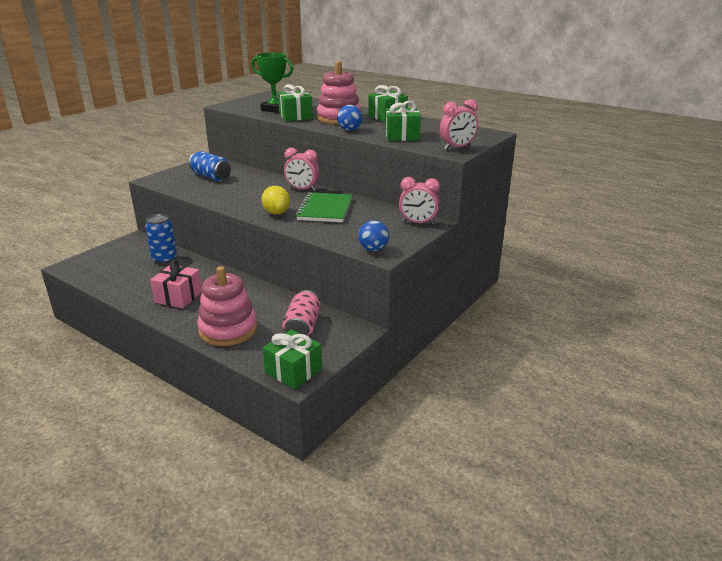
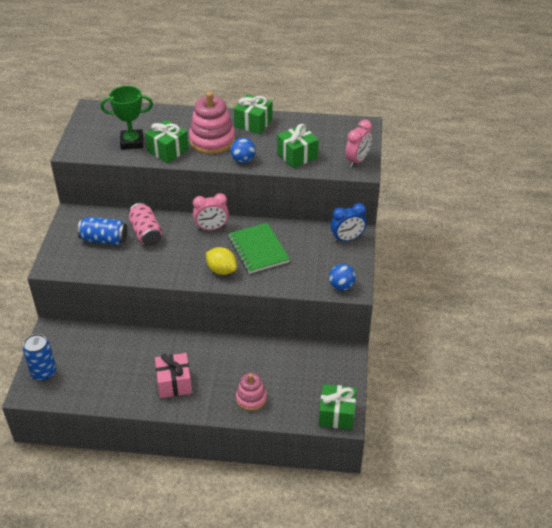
camera: 30 degrees left, 15 degrees up
(164, 259) = (111, 344): blue can -> blue can (44, 372)
(228, 329) = (251, 398): pink stacking toy -> pink stacking toy, size x0.60
(302, 327) = (305, 370): pink can -> pink can (146, 233)
(418, 223) = (347, 239): pink clock -> blue clock

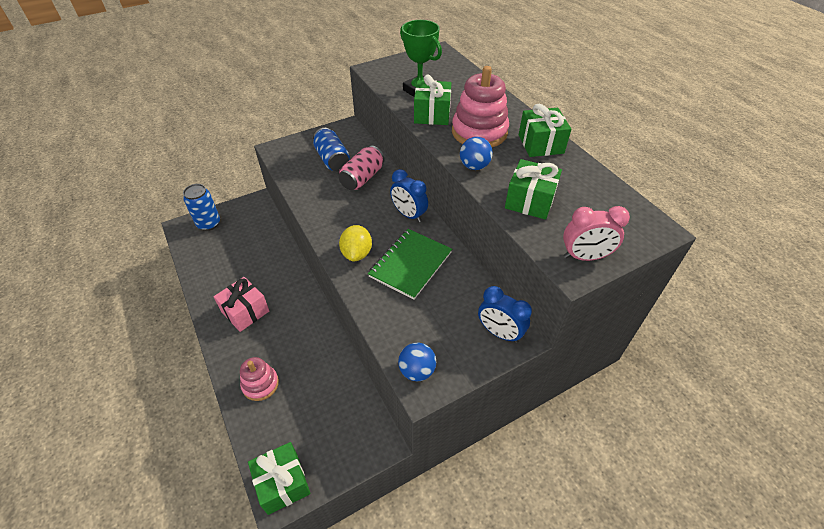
camera: 55 degrees right, 5 degrees up
(211, 228) = (409, 215): pink clock -> blue clock

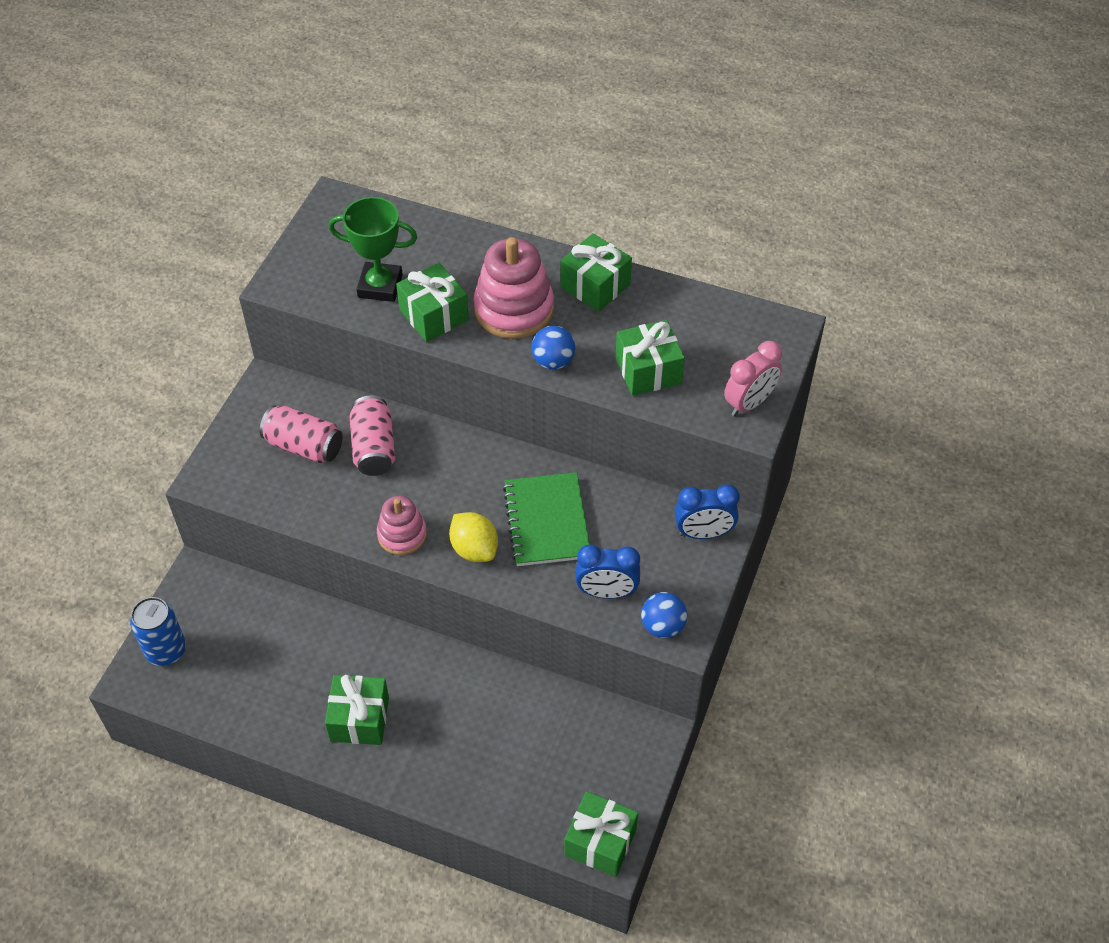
camera: 40 degrees left, 5 degrees up
(245, 311) = (359, 719): pink gift -> green gift
(260, 384) = (472, 777): pink stacking toy -> pink stacking toy (402, 534)
(332, 159) = (304, 446): blue can -> pink can
(409, 215) = (483, 461): blue clock -> blue clock (606, 592)

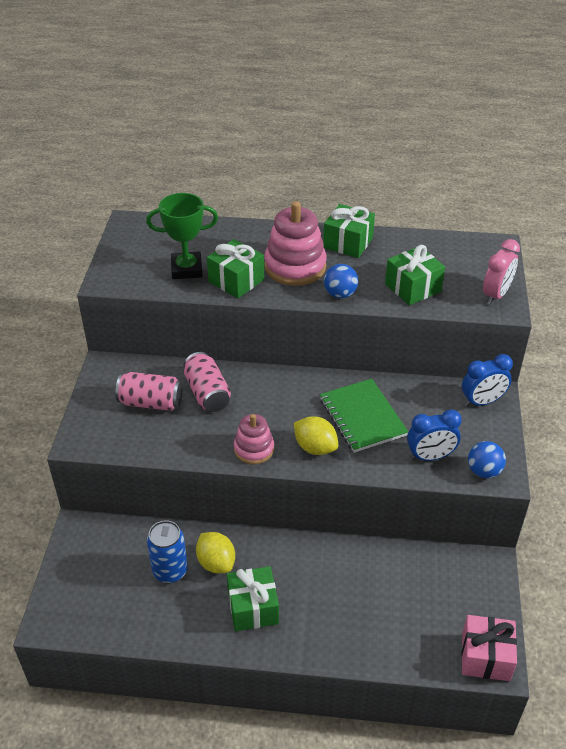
camera: 15 degrees left, 10 degrees down
(166, 651) = (70, 592): blue can -> blue can (170, 571)
(337, 655) = (216, 563): none -> yellow lemon
(600, 842) = (485, 657): green gift -> pink gift

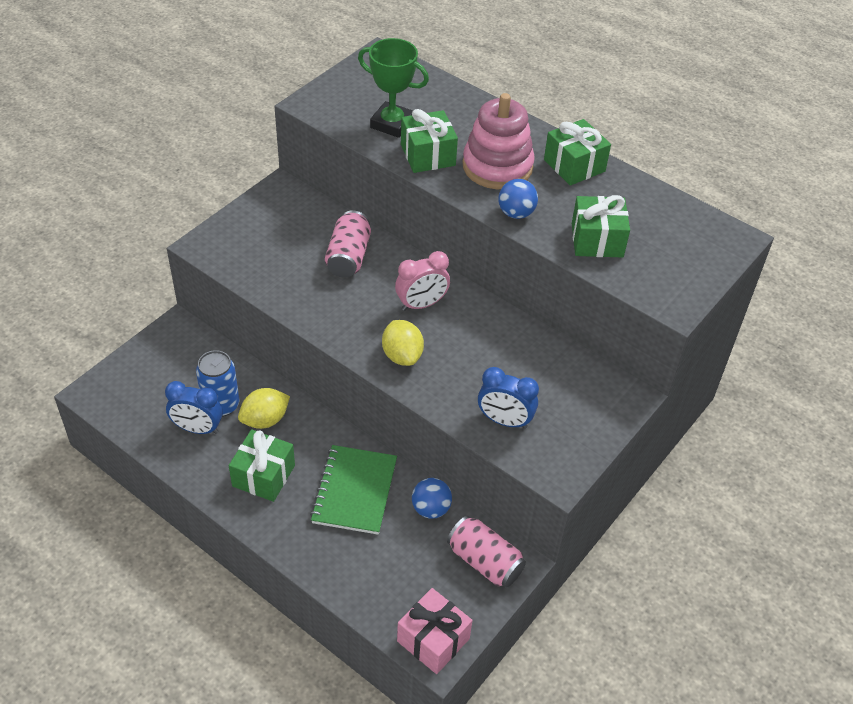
camera: 30 degrees right, 5 degrees up
(151, 402) = (292, 241): pink can -> pink can (484, 562)
(216, 563) = (265, 420): yellow lemon -> yellow lemon turned 60 degrees clockwise
(254, 449) = (345, 328): pink stacking toy -> none
(362, 417) = (473, 350): green notebook -> green notebook (354, 491)
(482, 402) = (609, 396): blue clock -> blue clock (197, 429)
(483, 471) = (545, 462): blue ball -> blue ball (431, 509)
(496, 295) = (679, 288): pink clock -> pink clock (421, 304)

